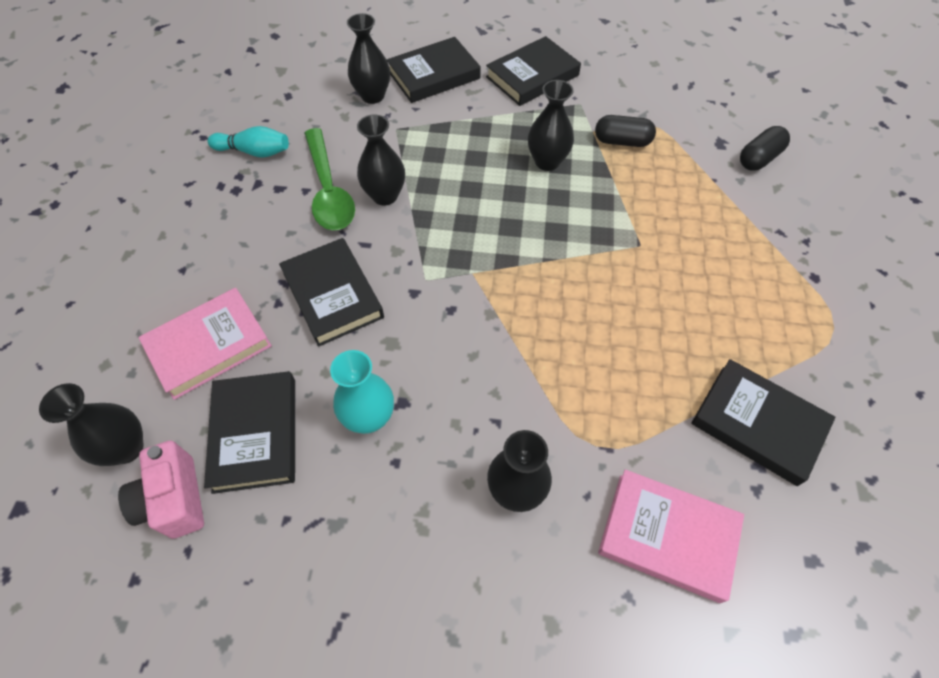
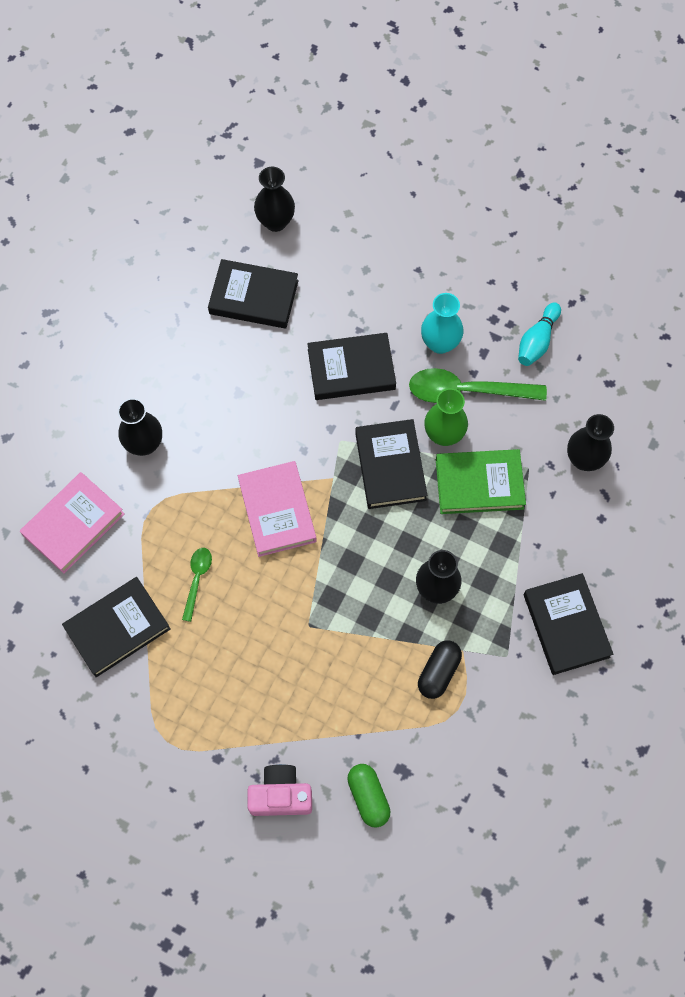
camera: 110 degrees right, 10 degrees up
(174, 500) = (227, 245): pink camera -> pink camera (281, 795)
(209, 346) = (337, 279): pink book -> pink book (277, 511)
(369, 418) = (235, 369): turquoise vase -> turquoise vase (440, 343)
(385, 196) = (444, 434): black vase -> green vase
(427, 157) = (479, 484): none -> green book
(434, 75) = (598, 527): black book -> black book (390, 466)
(653, 361) = (197, 579): none -> green spoon
(759, 158) = (368, 797): black capsule -> green capsule

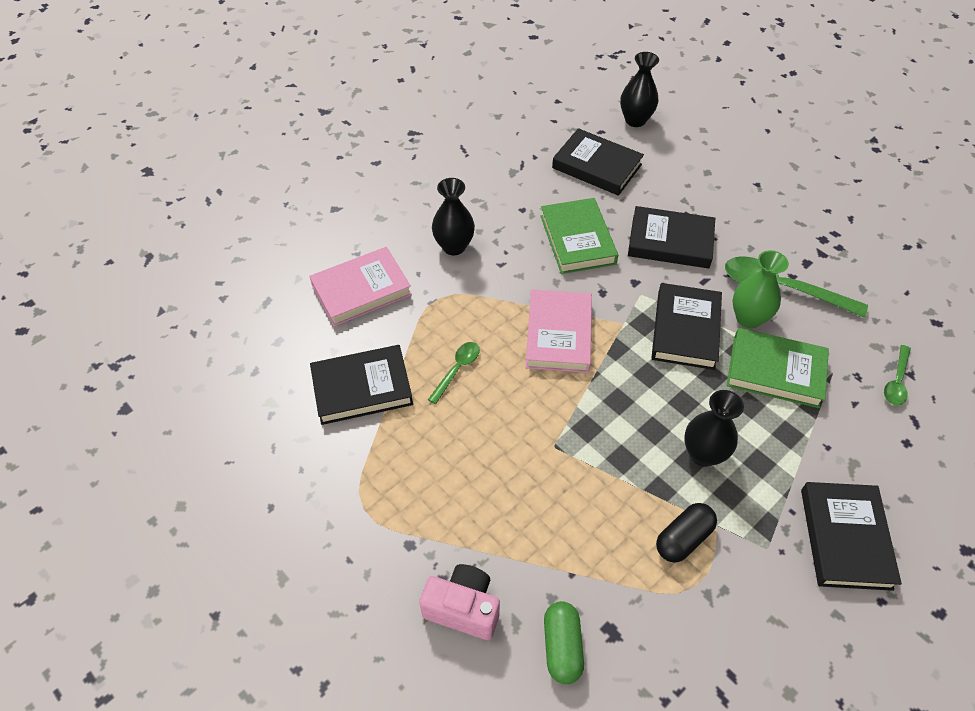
camera: 20 degrees right, 15 degrees down
(262, 396) = (577, 239): none -> green book
(440, 343) = (764, 244): turquoise vase -> none
(537, 341) = (864, 267): turquoise bowling pin -> none
(584, 459) = (896, 382): black vase -> green spoon

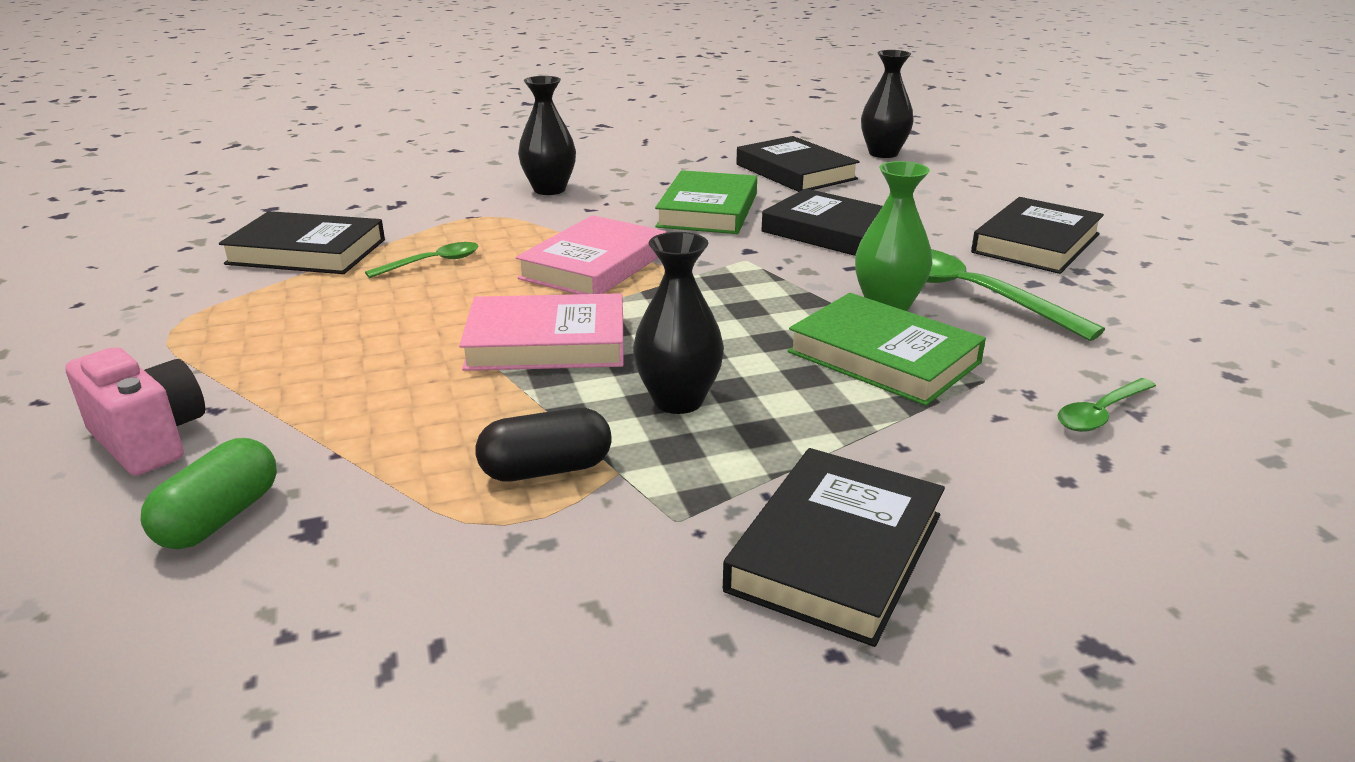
camera: 25 degrees right, 25 degrees down
(361, 290) = (406, 196): pink book -> pink book (546, 342)
(685, 330) = (777, 296): black book -> black book (1035, 243)

